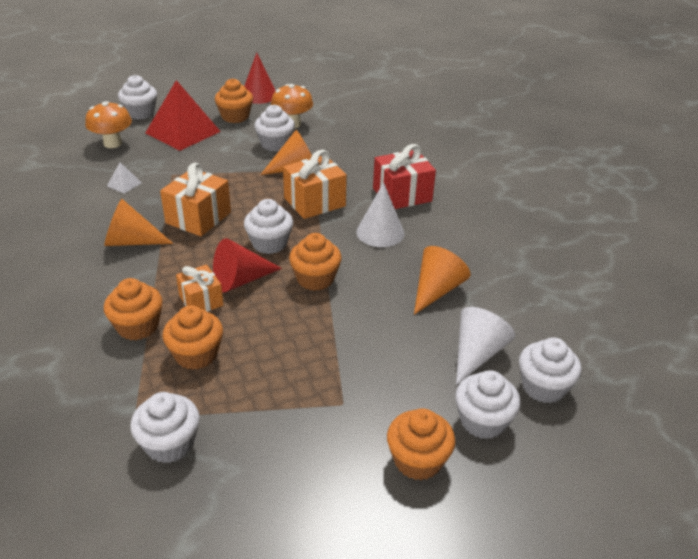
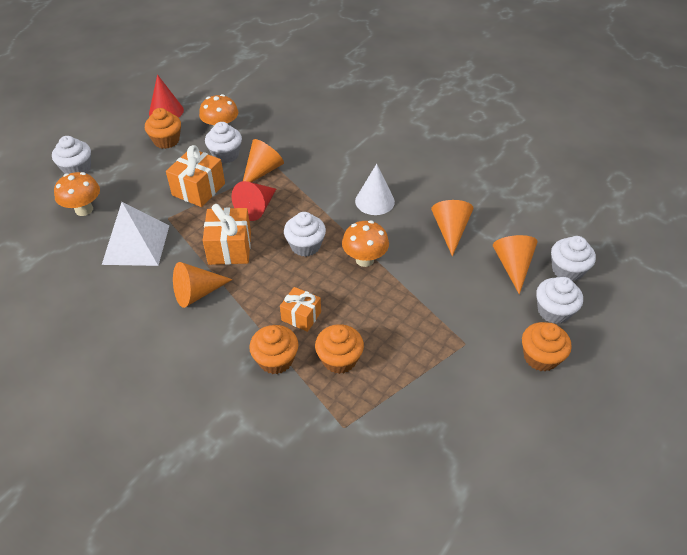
camera: 30 degrees left, 10 degrees up
(124, 184) = (136, 244): white pyramid -> white pyramid, size x2.41
(169, 444) = (385, 432): white cupcake -> none
(183, 132) = (136, 173): red pyramid -> none
(241, 280) = (314, 286): red cone -> red cone (257, 208)
(314, 202) = (305, 195): orange gift -> orange gift (198, 189)
(315, 279) = (364, 260): orange cupcake -> orange mushroom
(402, 195) = (362, 162): red gift -> none
(477, 354) = (513, 266): white cone -> orange cone

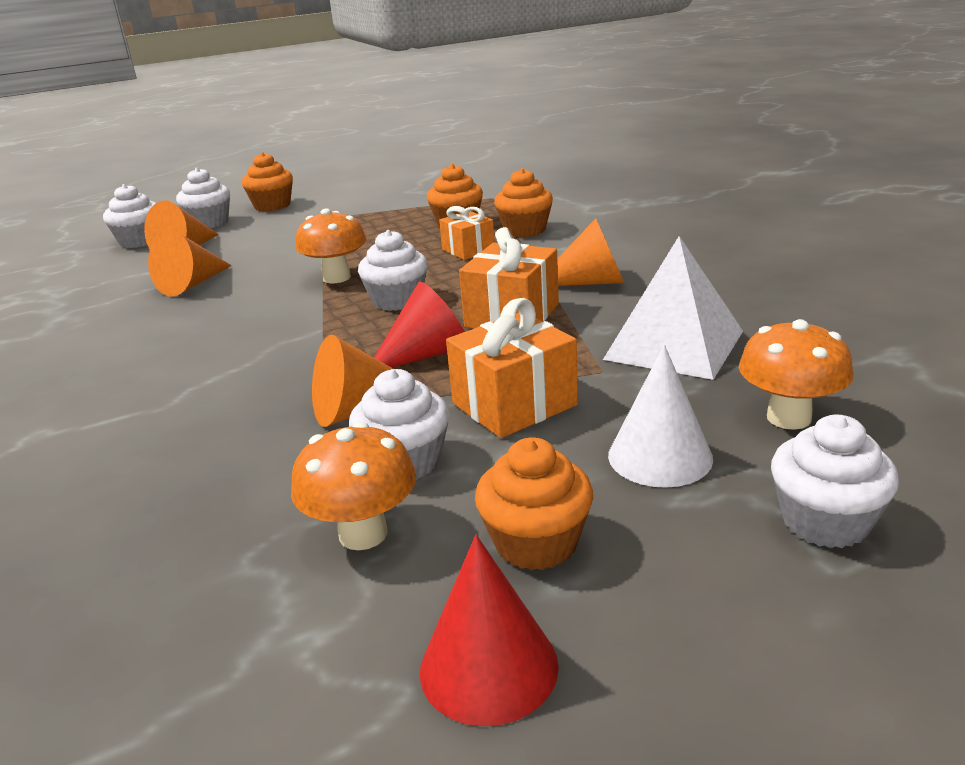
camera: 150 degrees left, 20 degrees down
(374, 201) = (232, 329): white cone -> white cone (660, 456)

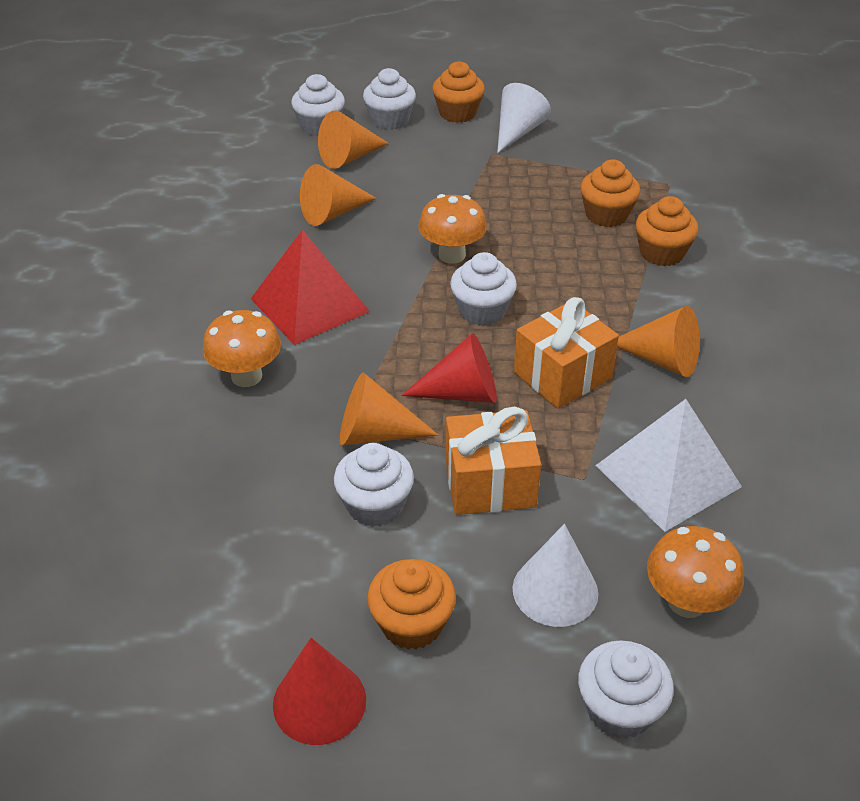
camera: 25 degrees right, 15 degrees up
(211, 345) = (309, 304): none -> red pyramid
(336, 202) = (518, 132): none -> white cone
(363, 534) = (309, 558): orange mushroom -> orange mushroom (246, 376)
(468, 250) = (588, 263): orange gift -> none

